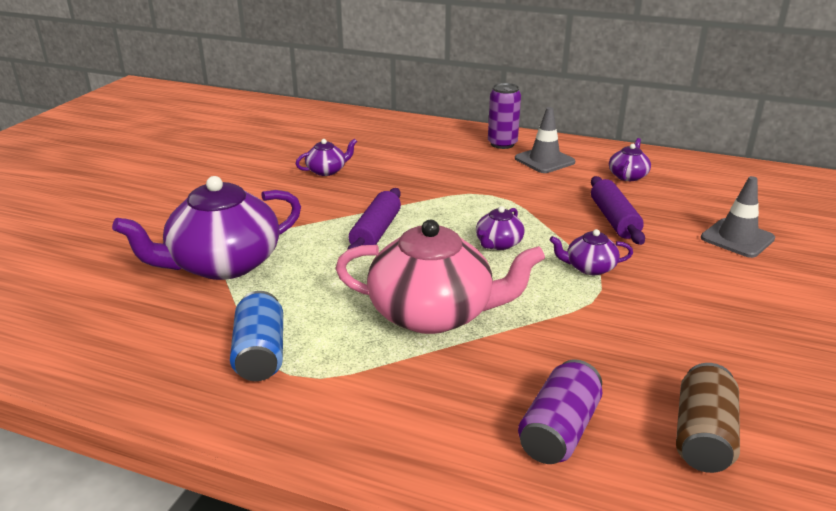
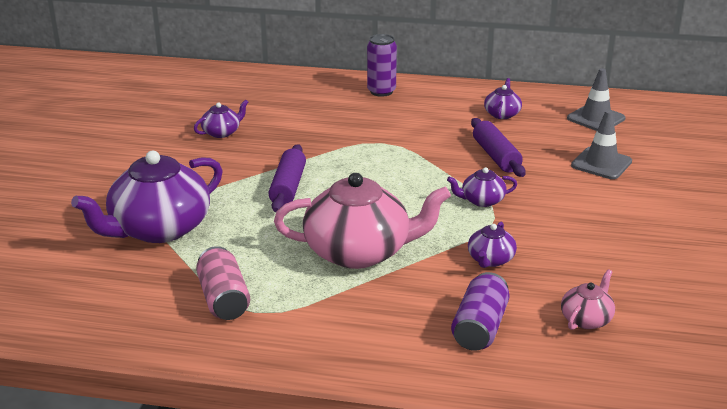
camera: 10 degrees left, 0 degrees up
(260, 354) = (224, 299): blue can -> pink can
(498, 244) = (400, 187): purple teapot -> purple teapot (490, 260)
(544, 160) = (424, 105): grey traffic cone -> grey traffic cone (596, 118)
(703, 436) = (586, 319): brown can -> pink teapot

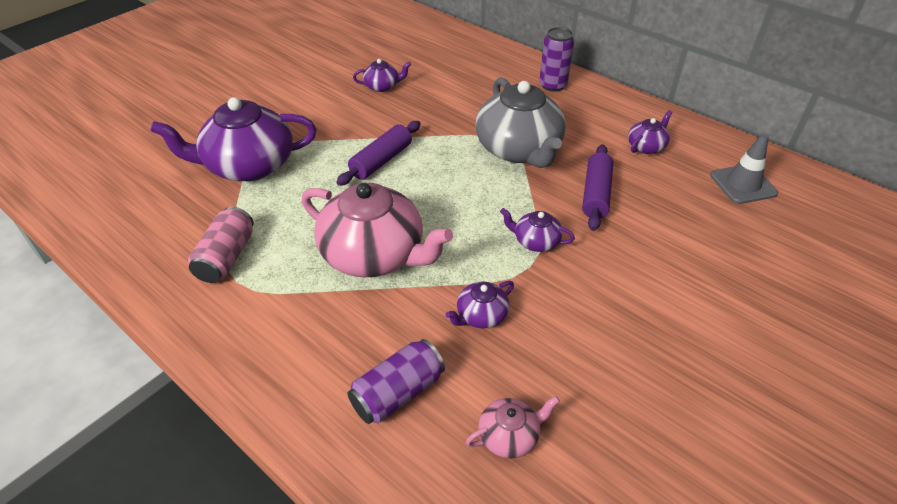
camera: 30 degrees right, 15 degrees up
(402, 144) = (519, 149): none -> grey teapot
(601, 163) = (700, 243): grey traffic cone -> none

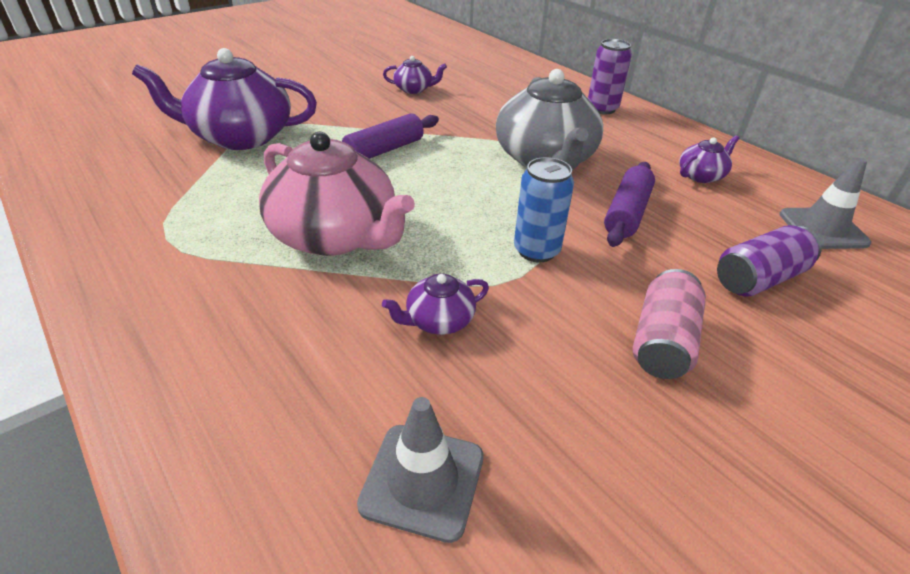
camera: 10 degrees right, 5 degrees down
(227, 257) = (169, 214): pink can -> pink can (662, 341)
(398, 393) = (293, 394): purple can -> purple can (759, 279)
(509, 436) = (422, 480): pink teapot -> grey traffic cone
(535, 241) = (536, 250): purple teapot -> blue can

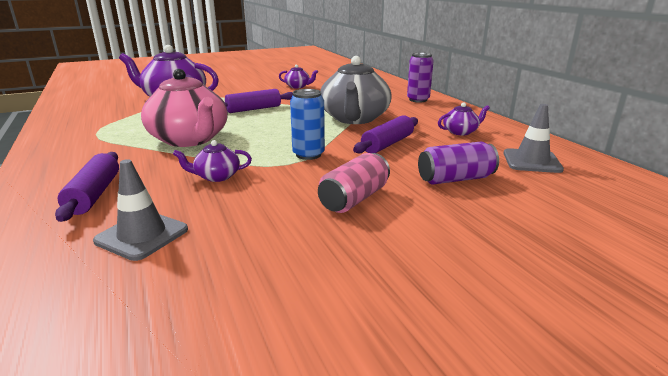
camera: 15 degrees right, 15 degrees down
(276, 395) = (94, 194): none -> purple rolling pin

